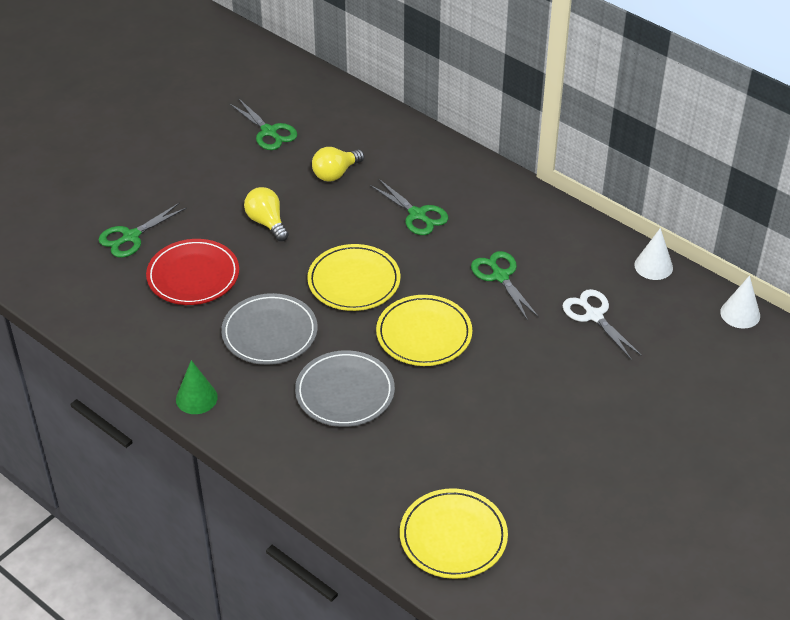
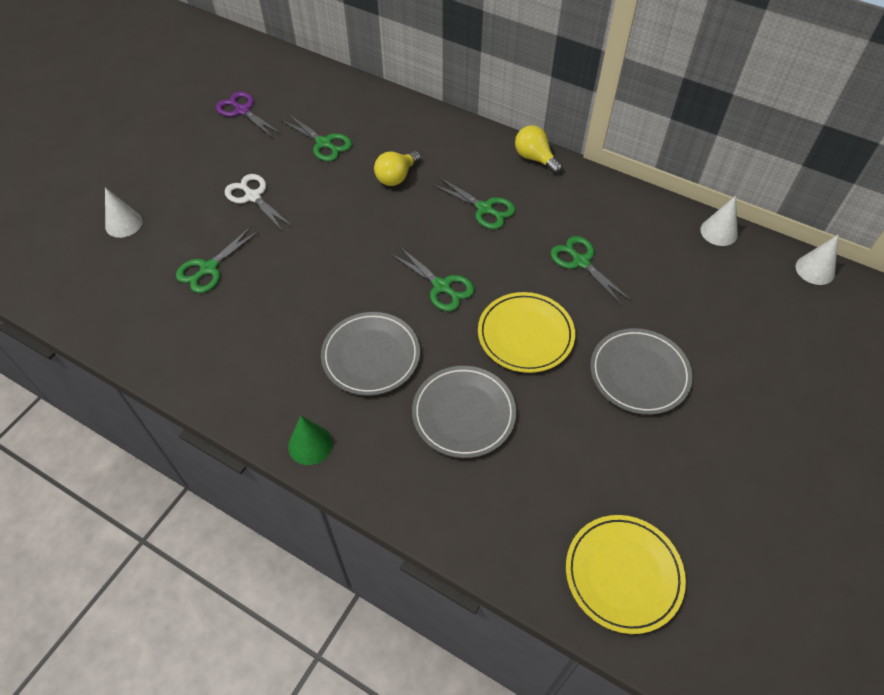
camera: 10 degrees left, 10 degrees up
(56, 186) = (124, 224): none -> white cone
(192, 89) = (242, 110): none -> purple scissors
(193, 276) = (280, 303): red plate -> none
(267, 222) = (342, 235): yellow light bulb -> yellow light bulb (535, 158)
(354, 281) = (441, 286): yellow plate -> green scissors
(524, 382) = (639, 373): none -> grey plate
(594, 315) = (682, 291): white scissors -> white scissors (253, 196)

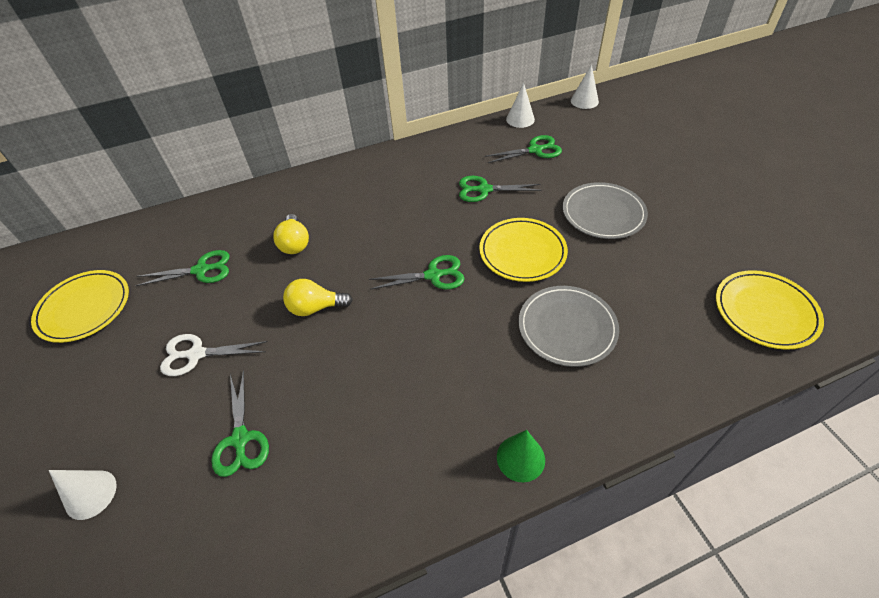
camera: 50 degrees left, 5 degrees down
(242, 110) = (84, 308): purple scissors -> yellow plate
(371, 356) = (461, 359): grey plate -> none
(484, 209) = (384, 211): green scissors -> green scissors (535, 150)
(535, 158) = (368, 162): yellow light bulb -> yellow light bulb (315, 307)

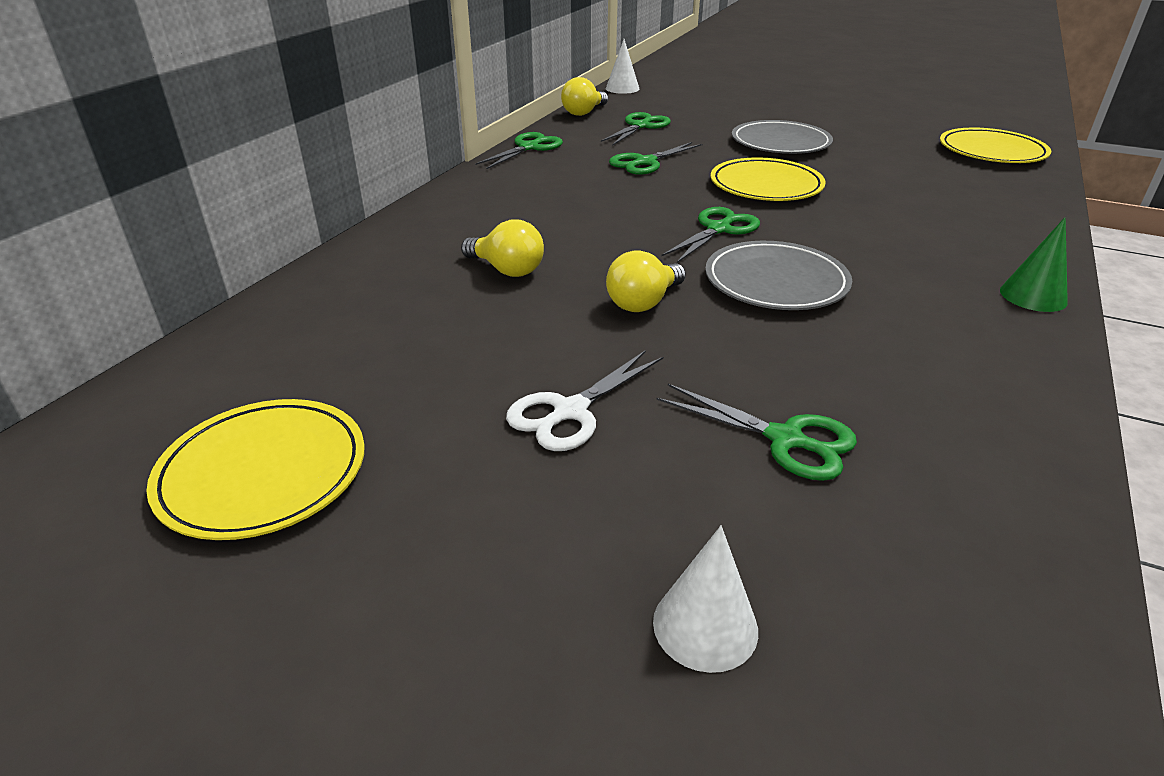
camera: 45 degrees left, 15 degrees down
(201, 270) = (411, 344): green scissors -> green scissors (529, 147)
(520, 119) = (584, 112): white cone -> yellow light bulb
(567, 328) = (897, 211): grey plate -> grey plate (776, 282)

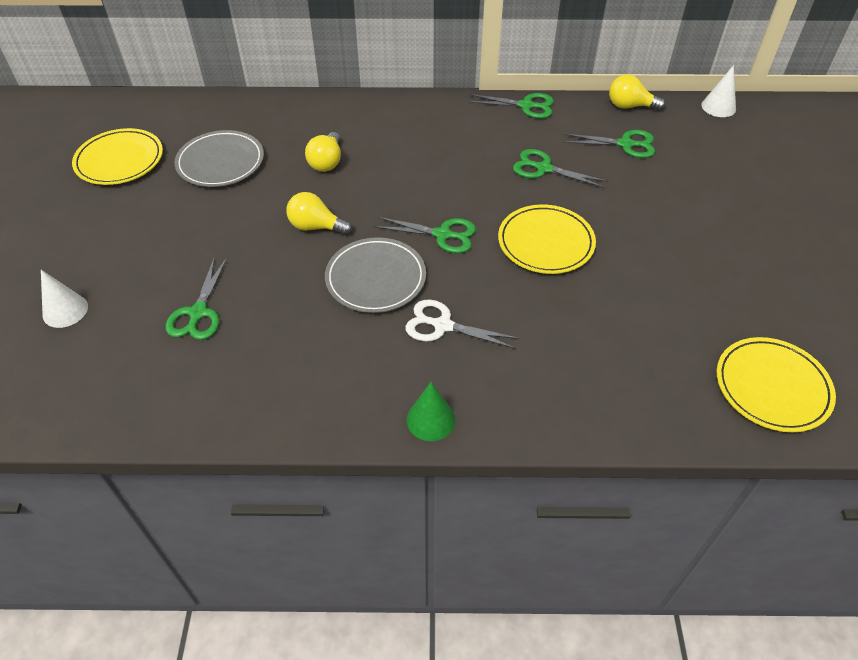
camera: 65 degrees right, 15 degrees up
(570, 411) = (194, 231): white scissors -> white scissors (442, 325)
(780, 143) = (658, 232): grey plate -> grey plate (220, 162)

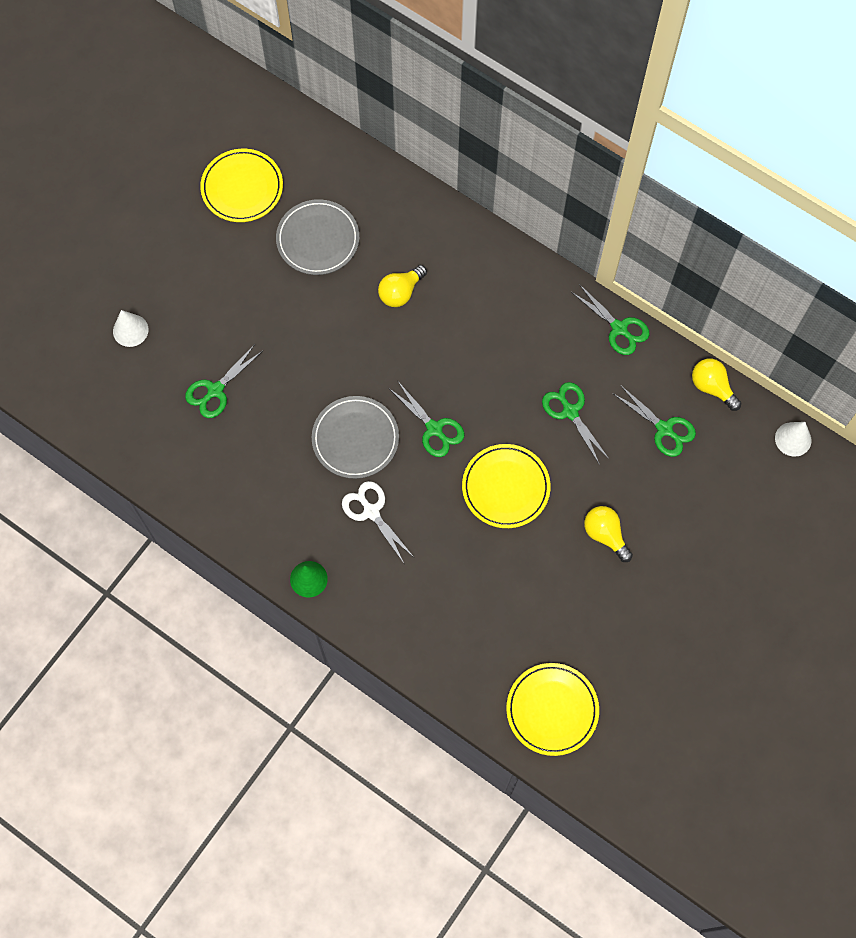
camera: 35 degrees right, 20 degrees up
(316, 227) = (346, 359): yellow light bulb -> yellow light bulb (605, 535)

